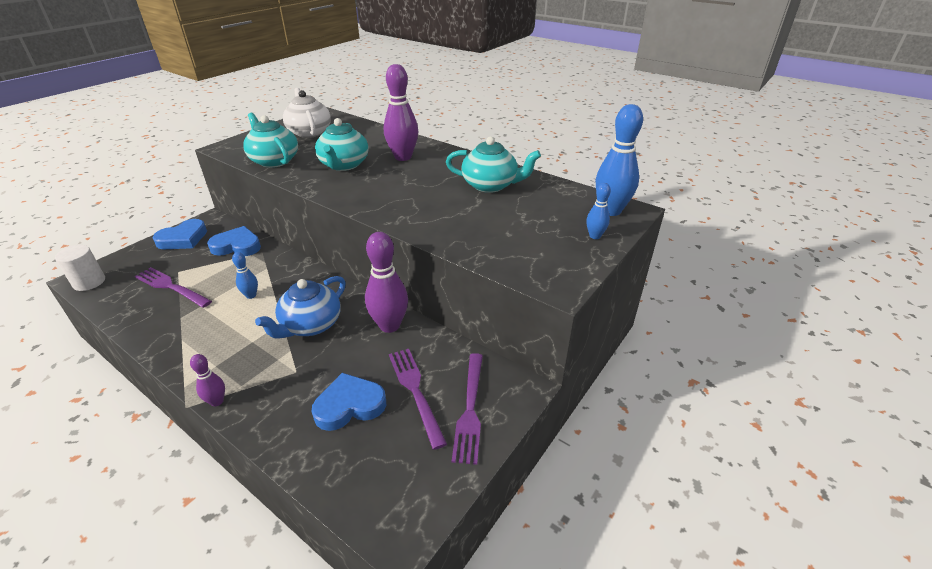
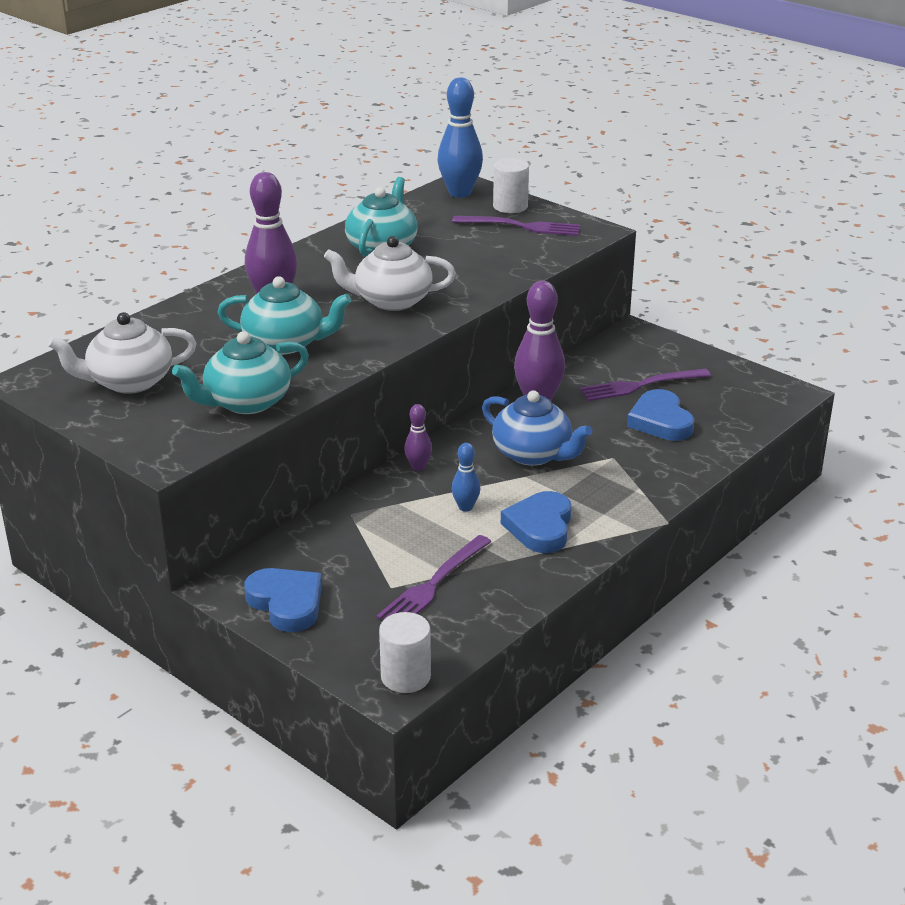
camera: 85 degrees left, 5 degrees down
(217, 401) = (659, 502): purple bowling pin -> purple bowling pin (418, 467)
(237, 246) = (328, 540): blue heart -> blue heart (540, 527)
(402, 193) = (391, 301): none -> white teapot
(470, 410) = (662, 358): purple fork -> purple fork (522, 226)
(595, 236) = (510, 206): blue bowling pin -> white cylinder

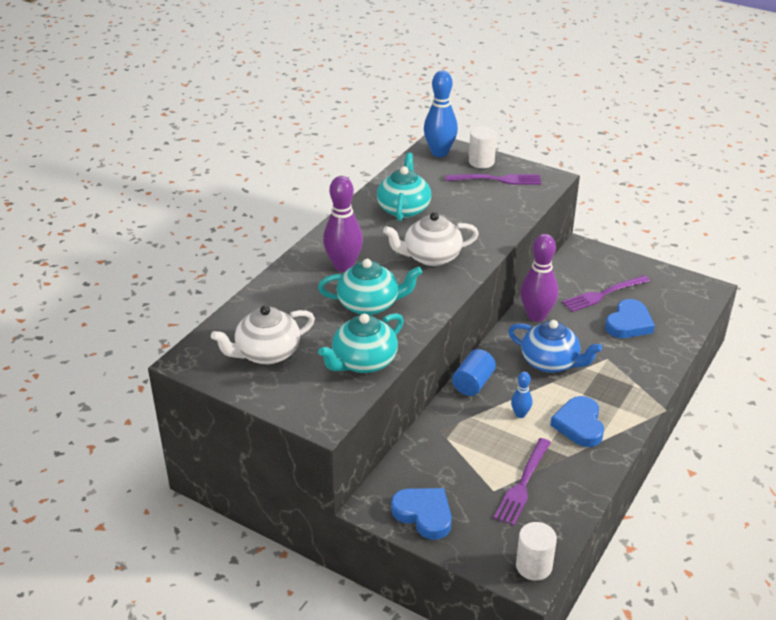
camera: 10 degrees left, 5 degrees up
(418, 467) = (473, 383): purple bowling pin -> blue cylinder
(660, 421) = (628, 323): blue heart -> blue heart turned 120 degrees counterclockwise

